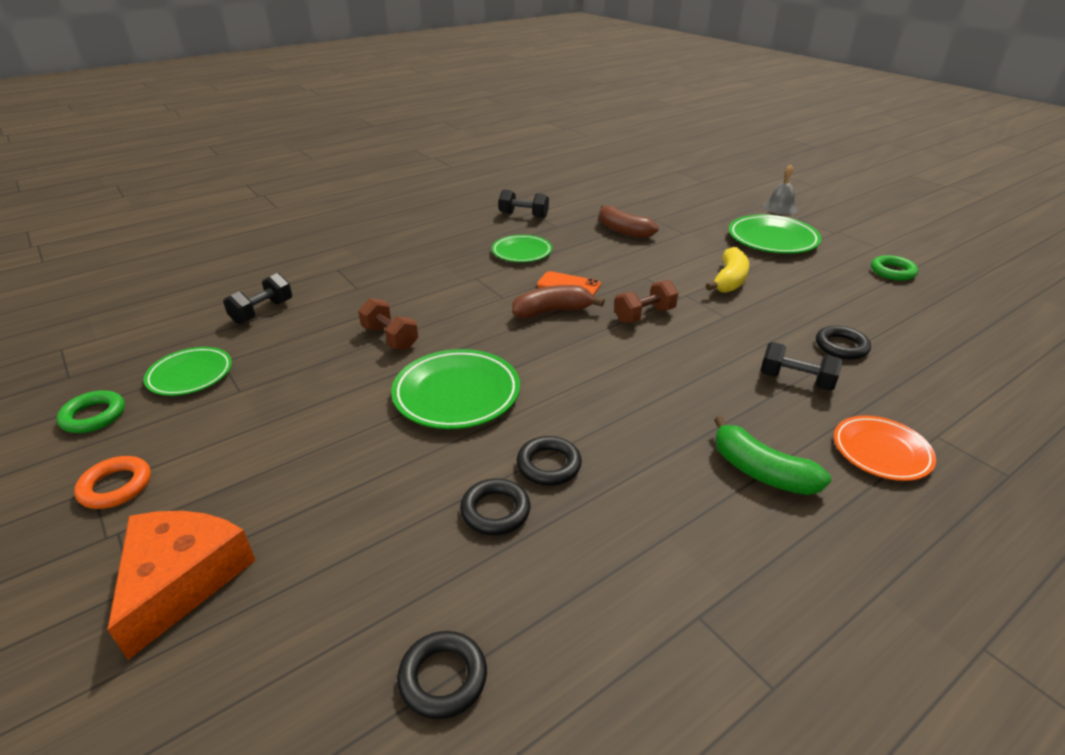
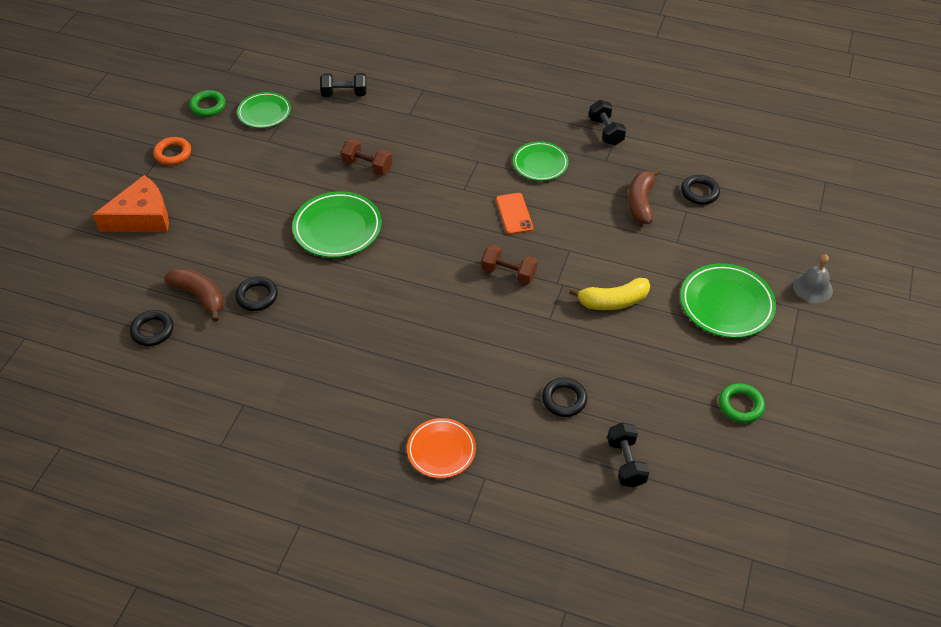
camera: 55 degrees right, 15 degrees up
(390, 338) = (367, 166): brown dumbbell -> brown dumbbell turned 75 degrees counterclockwise
(548, 465) = (307, 300): black ring -> black ring (699, 192)
(552, 311) = (469, 223): brown banana -> brown banana (200, 296)
(761, 471) = (374, 395): green banana -> none
(796, 380) = (491, 385): black dumbbell -> black dumbbell (626, 462)

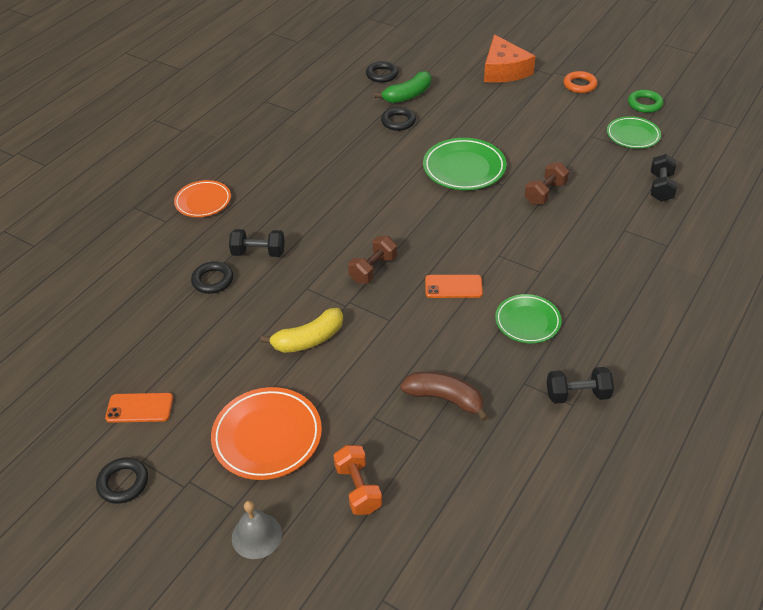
camera: 105 degrees right, 5 degrees down
(200, 296) = (408, 95): brown banana -> green banana
(613, 301) = (309, 339): yellow banana -> yellow banana turned 120 degrees counterclockwise
(626, 462) = (129, 307): black dumbbell -> black dumbbell (258, 253)
(699, 192) = (448, 464): black ring -> black ring (123, 483)
(726, 304) = (267, 436): green plate -> orange plate
(740, 405) = (139, 408): green ring -> orange phone
(744, 238) = (358, 488): none -> orange dumbbell

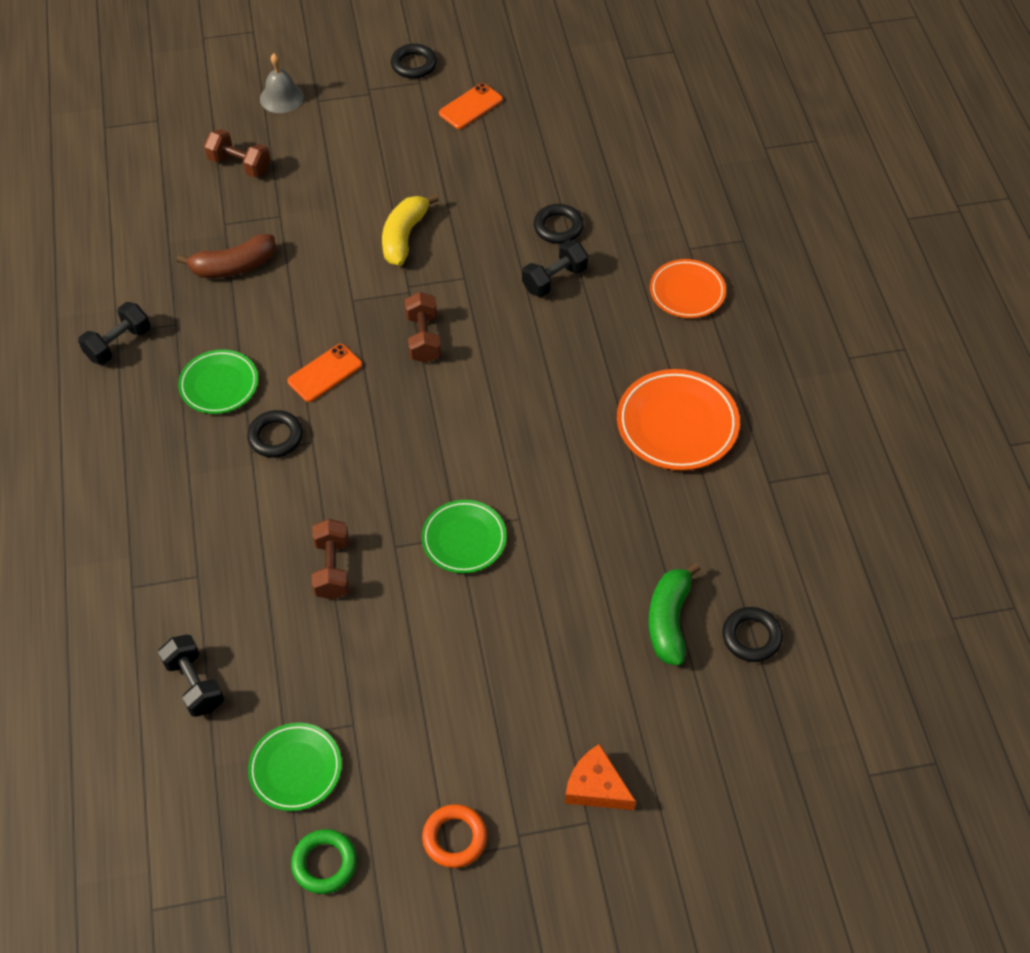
camera: 135 degrees right, 10 degrees up
(267, 436) = (348, 151): orange plate -> orange plate (677, 424)
(358, 488) = (240, 165): orange dumbbell -> brown dumbbell
(398, 121) = (625, 560): black ring -> black ring (275, 437)
(464, 168) = (464, 539): green plate -> green plate, size x0.66
(504, 70) = (596, 787): orange cheese -> orange cheese, size x0.63

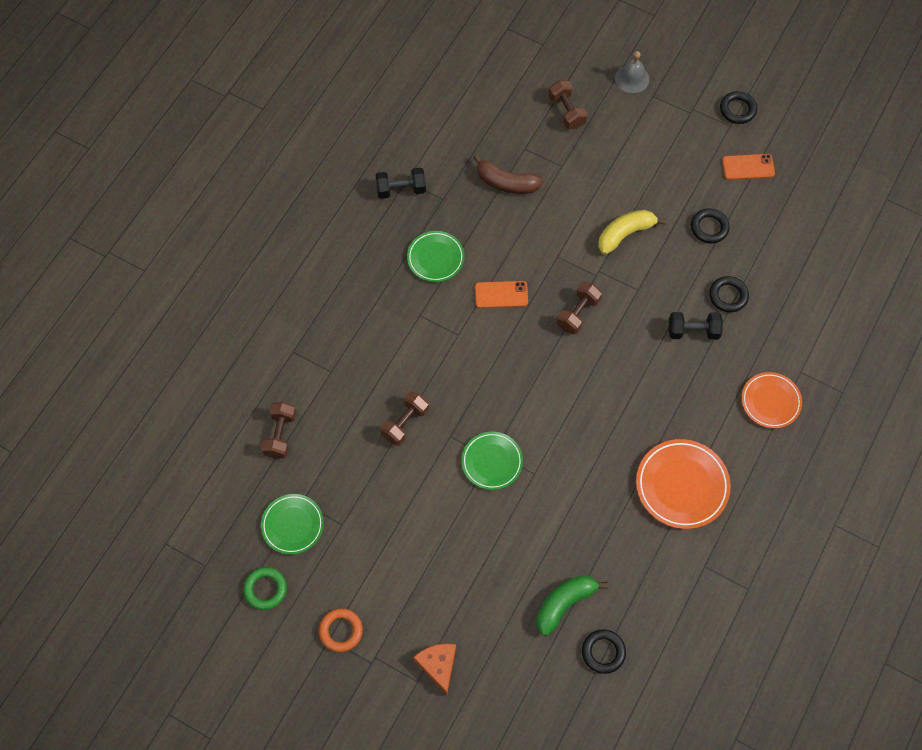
camera: 40 degrees right, 10 degrees up
(194, 684) = (280, 435): black dumbbell -> brown dumbbell
(275, 437) = (440, 316): black ring -> black ring (709, 228)

